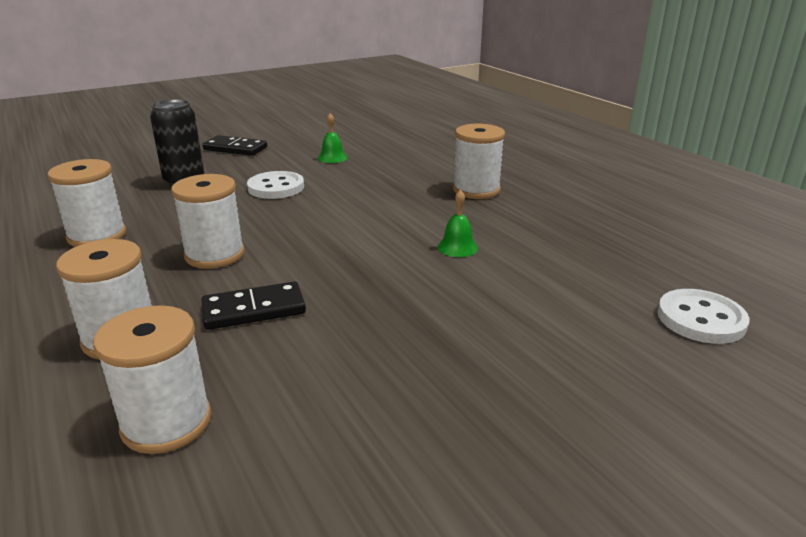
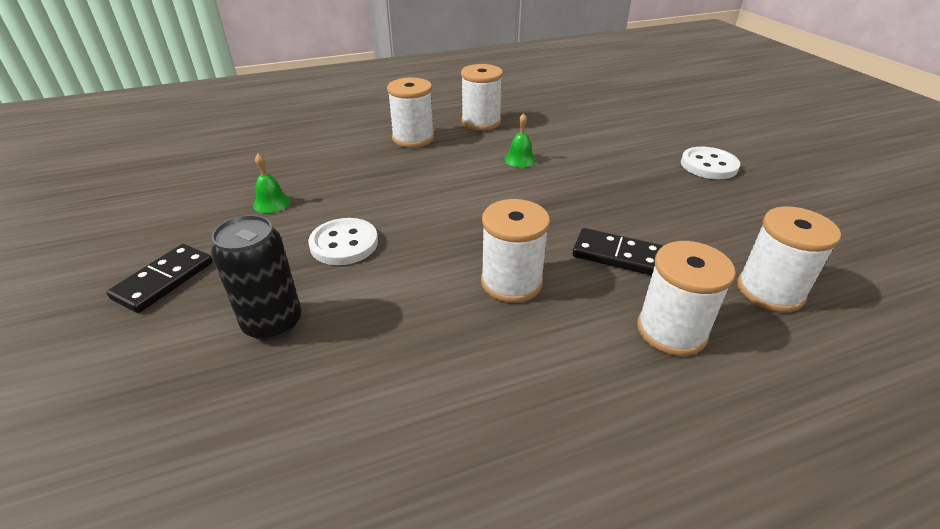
camera: 80 degrees left, 10 degrees up
(97, 236) = (436, 391): white spool -> white spool (481, 122)
(254, 309) = (616, 255): black domino -> black domino turned 60 degrees counterclockwise
(701, 319) = (617, 107): white button -> white button (709, 165)

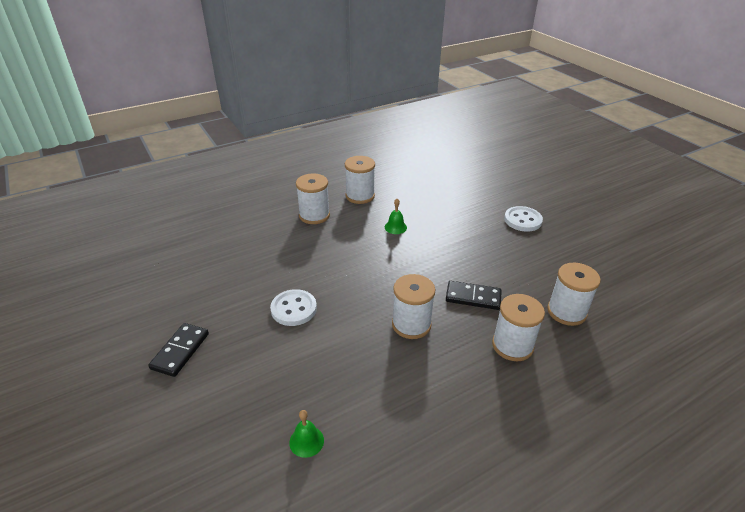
camera: 10 degrees left, 0 degrees up
(271, 203) = (230, 282): green bell -> green bell (306, 441)
(273, 323) = (268, 372): black can -> none

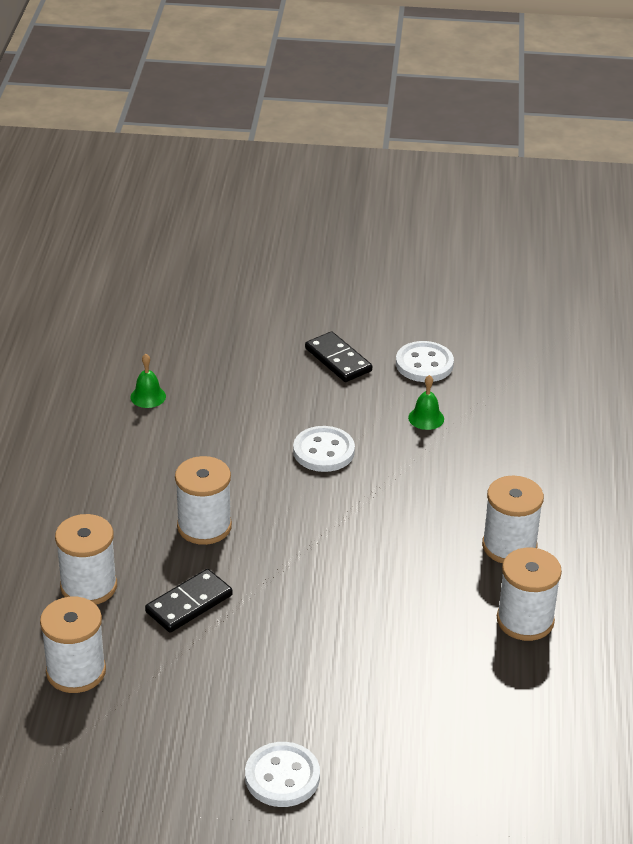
camera: 125 degrees right, 0 degrees up
(161, 306) = (424, 364): none -> white button
(395, 227) = (402, 615): green bell -> green bell (426, 418)

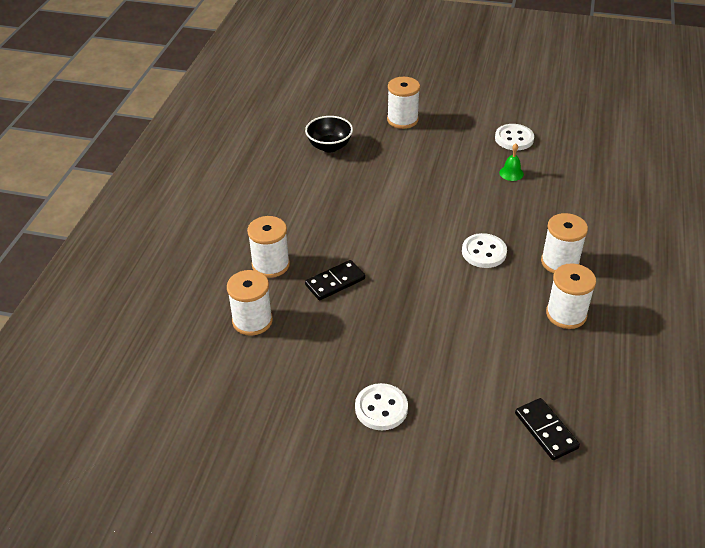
camera: 10 degrees right, 5 degrees up
(148, 396) = (329, 146): green bell -> black bowl
(204, 526) = (353, 232): white spool -> white spool (402, 120)
(323, 451) = (439, 189): white button -> white button (484, 252)
(338, 360) = (456, 132): black domino -> black domino (546, 430)

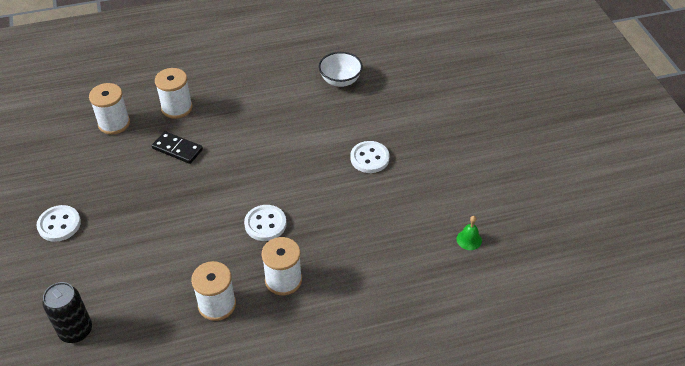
camera: 60 degrees right, 5 degrees up
(329, 146) = (340, 80): black bowl -> white bowl
(402, 120) = (413, 108): white spool -> none
(511, 173) = (389, 206): green bell -> green bell (469, 239)
(514, 139) = (445, 191): white button -> white button (369, 158)
(546, 430) = (76, 331): black domino -> black can

